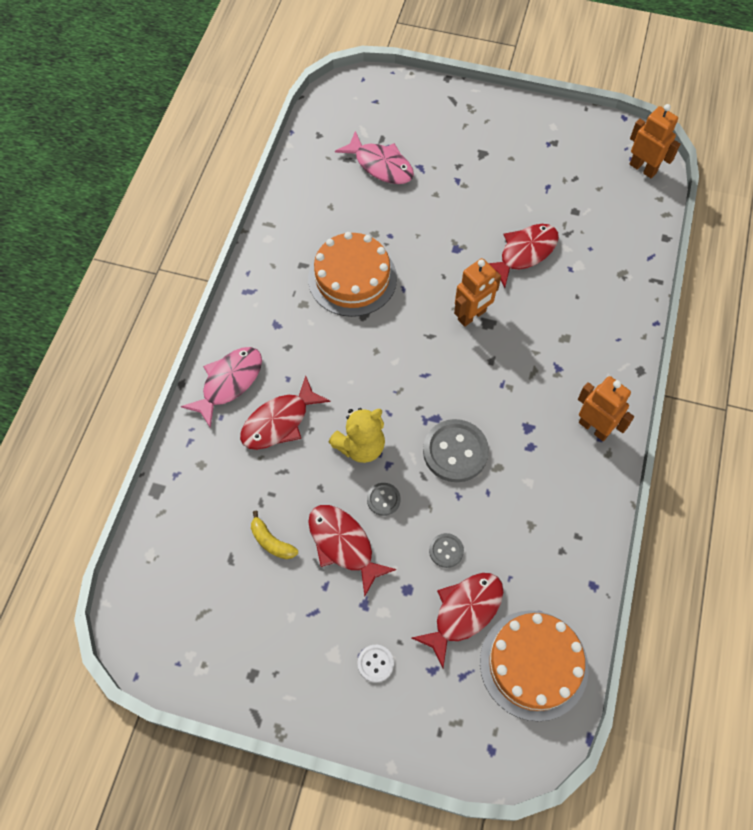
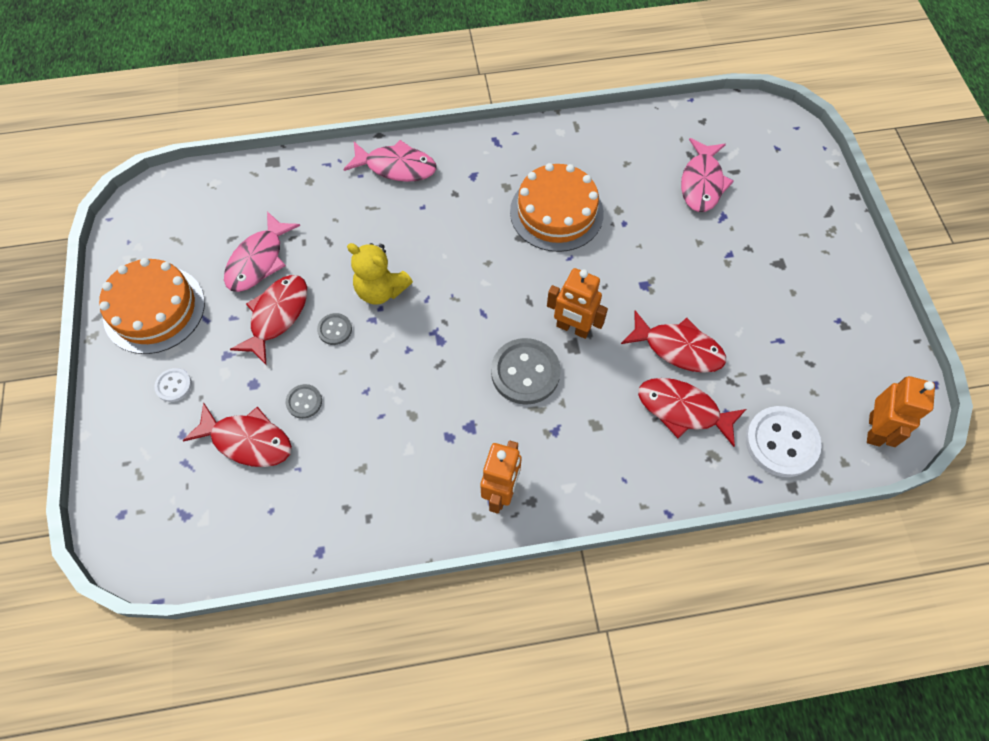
camera: 65 degrees right, 0 degrees up
(271, 541) = (258, 260): yellow banana -> pink fish
(279, 422) = (376, 218): red fish -> red fish (683, 410)
(455, 452) = (411, 371): grey button -> grey button (525, 372)
(533, 664) = (216, 523): orange cake -> orange cake (154, 309)
(629, 227) = (781, 442): none -> white button

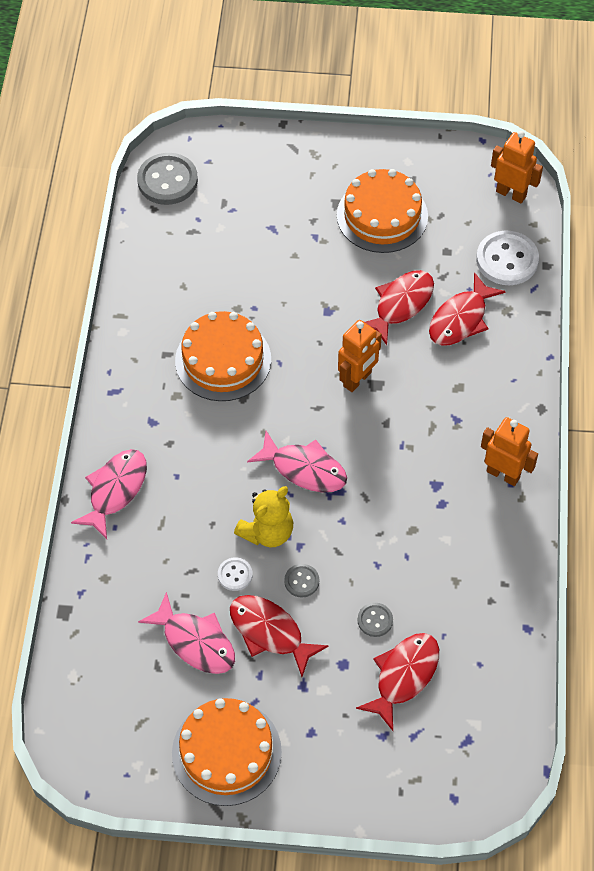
camera: 75 degrees left, 5 degrees down
(174, 385) = (325, 739): white button -> white button (235, 575)
(525, 372) = (393, 428): grey button -> grey button (167, 180)
(702, 183) = (228, 232): pink fish -> pink fish (304, 469)
(783, 307) = (382, 215): none -> orange cake

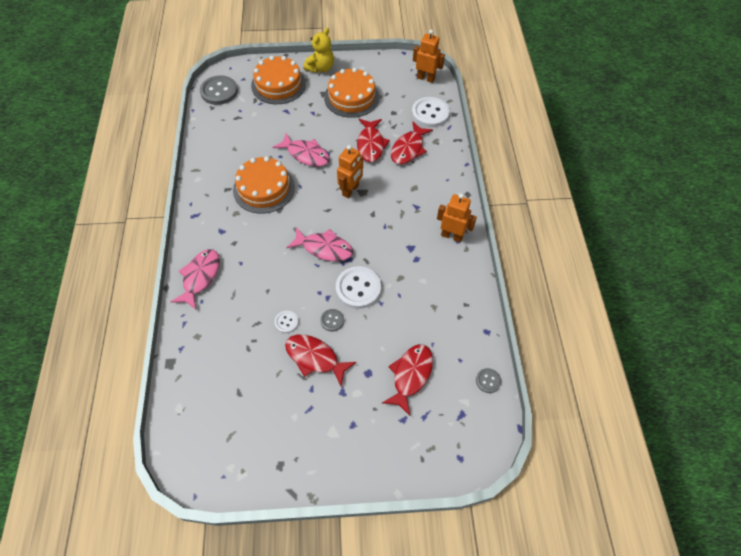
camera: 10 degrees left, 0 degrees up
(195, 642) = (264, 371): pink fish -> pink fish (306, 154)
(226, 752) = (294, 448): orange cake -> orange cake (278, 85)
(267, 532) = (305, 291): yellow teddy bear -> yellow teddy bear (320, 68)
(347, 538) = (358, 288): none -> white button
(375, 620) = (385, 340): grey button -> grey button (488, 381)
(401, 305) = (371, 144): red fish -> red fish turned 150 degrees clockwise

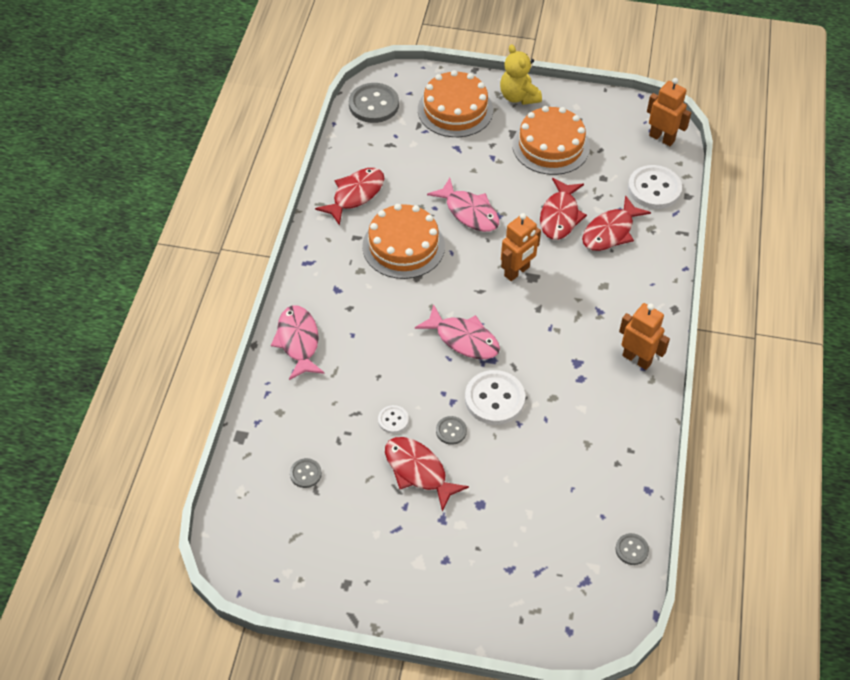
camera: 15 degrees right, 5 degrees down
(200, 277) = (298, 341): pink fish -> pink fish turned 45 degrees counterclockwise
(228, 381) = (305, 474): none -> grey button
(320, 68) = (518, 97): yellow teddy bear -> yellow teddy bear turned 105 degrees clockwise
(410, 375) = (533, 520): red fish -> red fish (355, 195)

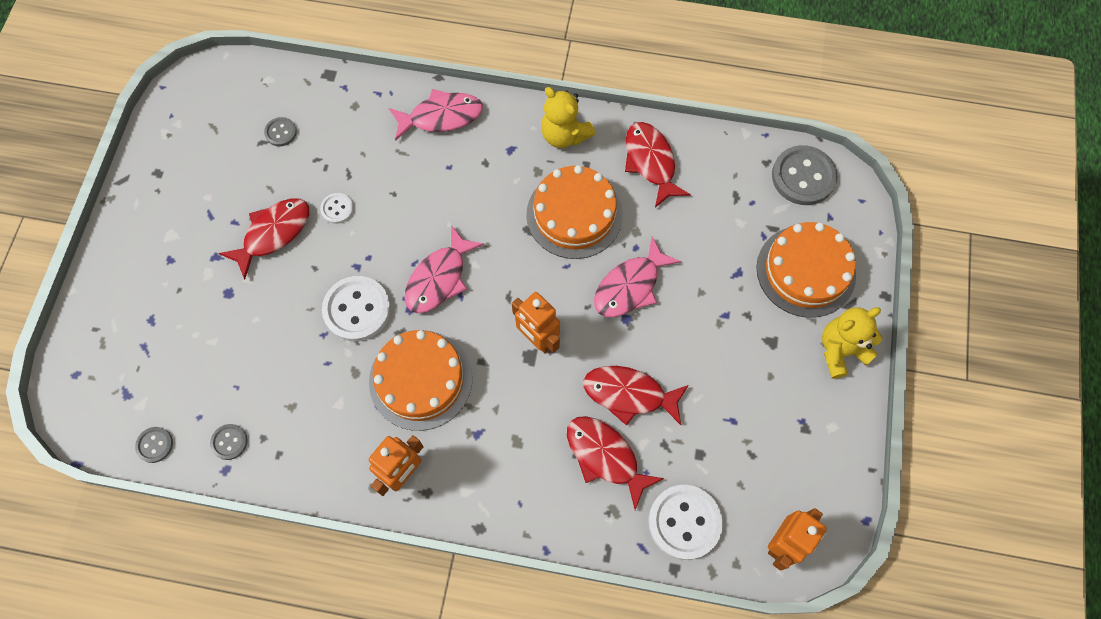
camera: 90 degrees right, 15 degrees up
(325, 251) = (564, 135): none -> yellow teddy bear
(355, 195) = (651, 162): red fish -> red fish turned 150 degrees counterclockwise
(451, 431) = (319, 265): grey button -> grey button (229, 442)
(550, 146) = (752, 389): orange cake -> orange cake (420, 380)

